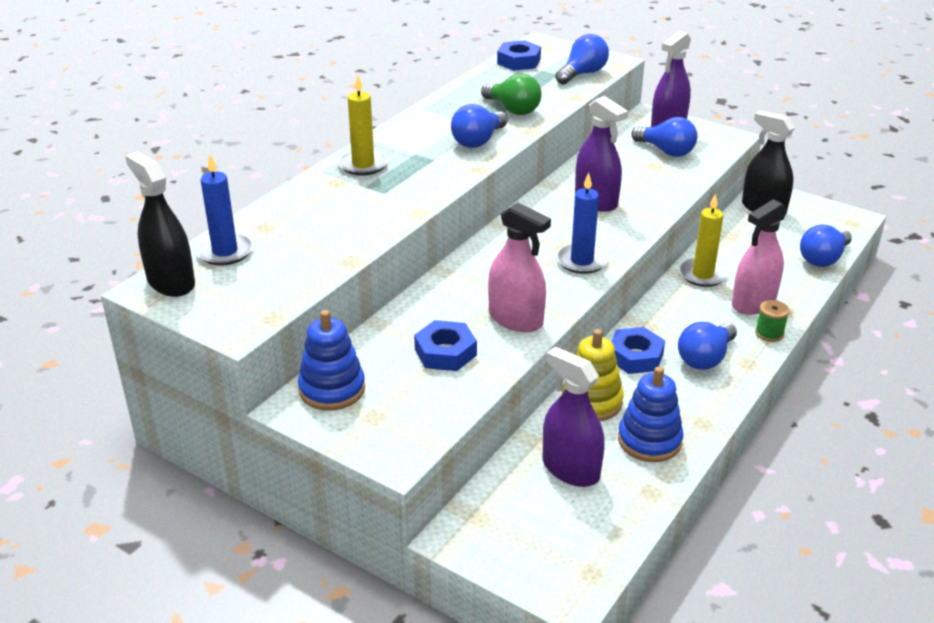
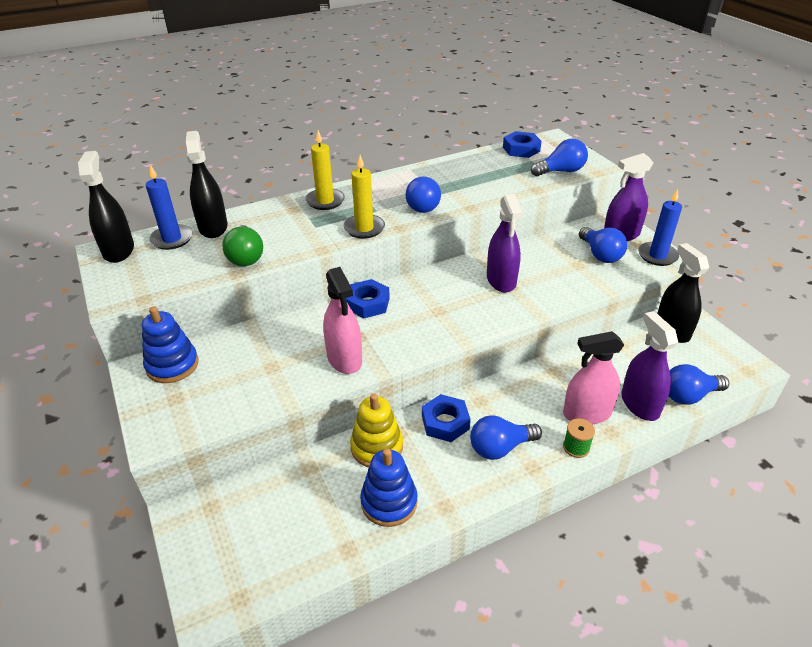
camera: 30 degrees right, 5 degrees up
(261, 226) = (213, 227): none -> black spray bottle
(445, 352) = (270, 366): blue nut -> blue nut (368, 303)
(478, 141) = (423, 205): blue light bulb -> blue light bulb turned 60 degrees counterclockwise
(512, 109) = (475, 187): green light bulb -> green light bulb (245, 257)
(570, 469) = (308, 498): purple spray bottle -> purple spray bottle (639, 404)
(582, 261) = (440, 328): blue candle -> blue candle (657, 256)
(702, 275) = (565, 371): yellow candle -> yellow candle (364, 228)

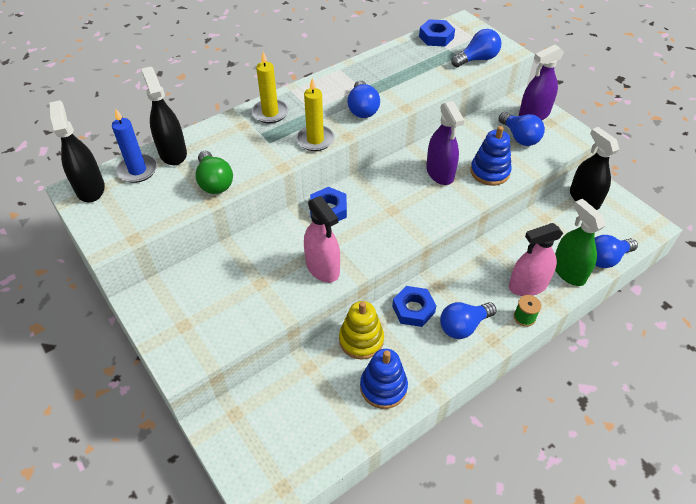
camera: 10 degrees left, 10 degrees up
(172, 365) = (170, 293): blue stacking toy -> blue stacking toy (489, 172)
(639, 404) = (568, 271): purple spray bottle -> green spray bottle
(657, 256) = (568, 133): blue candle -> none

